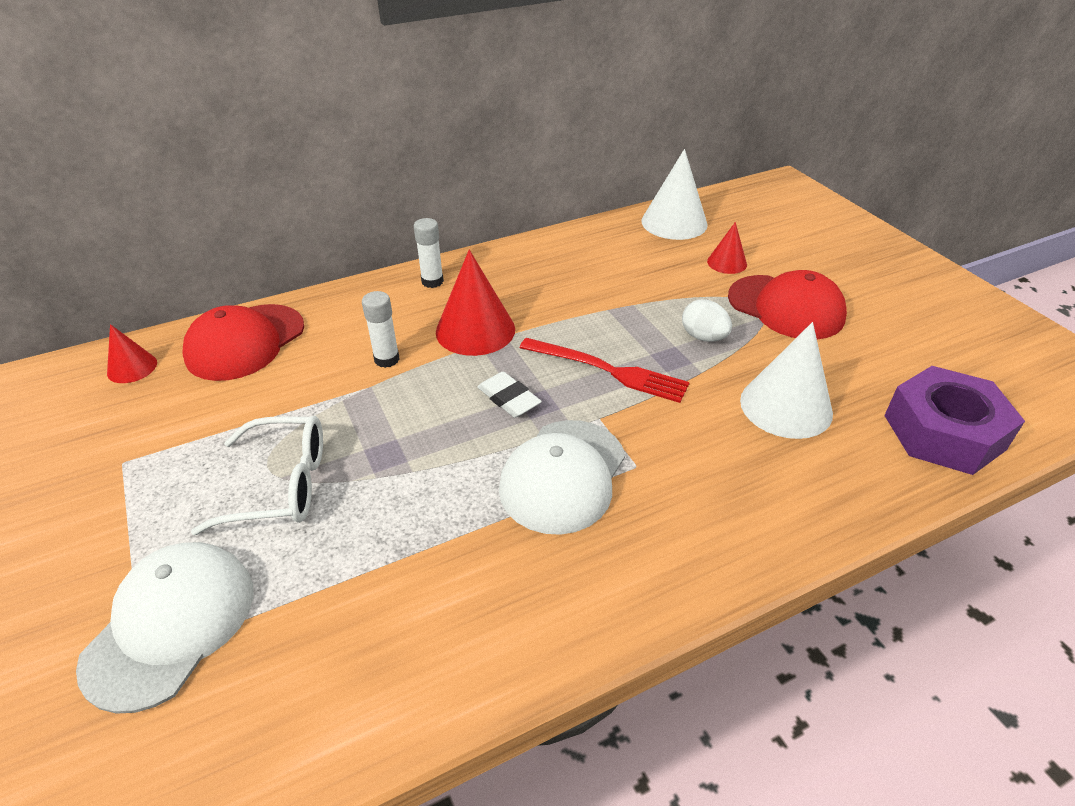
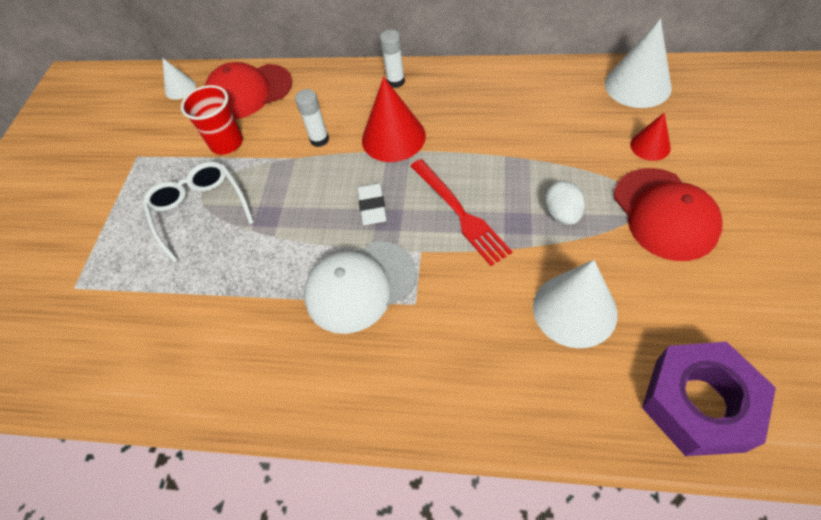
camera: 40 degrees right, 15 degrees up
(132, 367) = (180, 88): red cone -> white cone
(170, 625) = (96, 275): white cap -> none
(259, 402) = (226, 143): none -> red cup
(282, 485) = (200, 211): white glasses -> white glasses turned 150 degrees counterclockwise

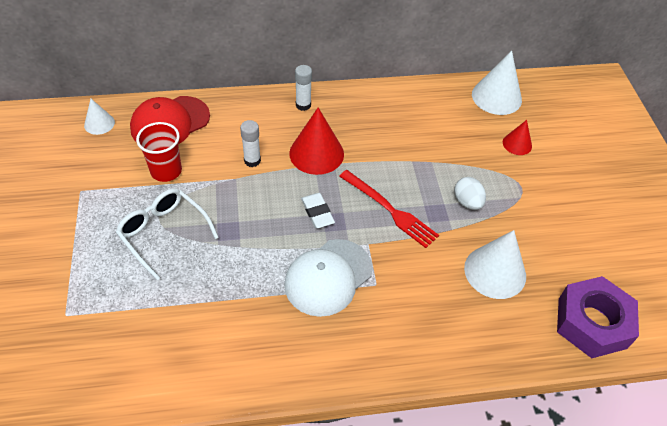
camera: 25 degrees left, 5 degrees down
(664, 214) = (539, 194): red cap -> none

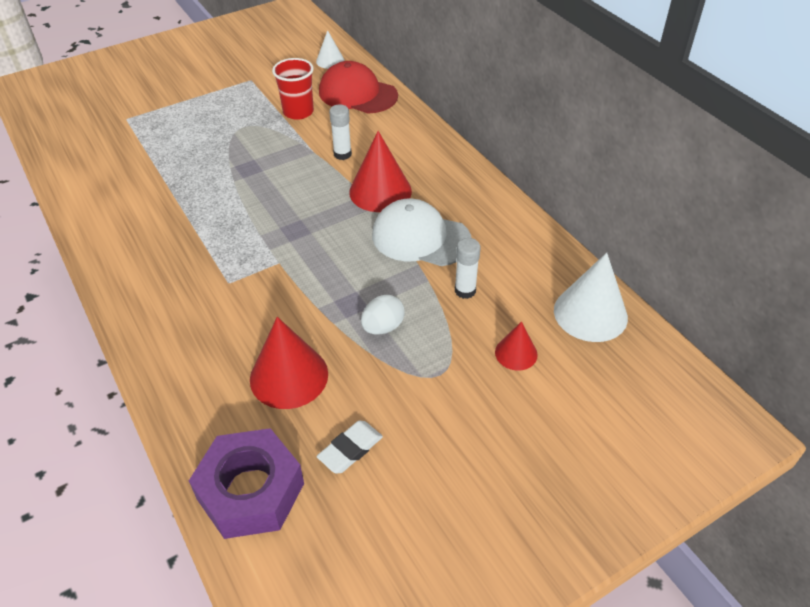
camera: 70 degrees right, 5 degrees down
(163, 233) = (227, 135): white glasses -> none
(303, 105) = (443, 162): white glue stick -> white glue stick (465, 291)
(317, 212) = (300, 215): white eraser -> white eraser (350, 449)
(328, 277) = (223, 246): white cap -> white cap (420, 238)
(389, 210) = (333, 265): red fork -> none
(495, 271) = (289, 376): white cone -> red cone

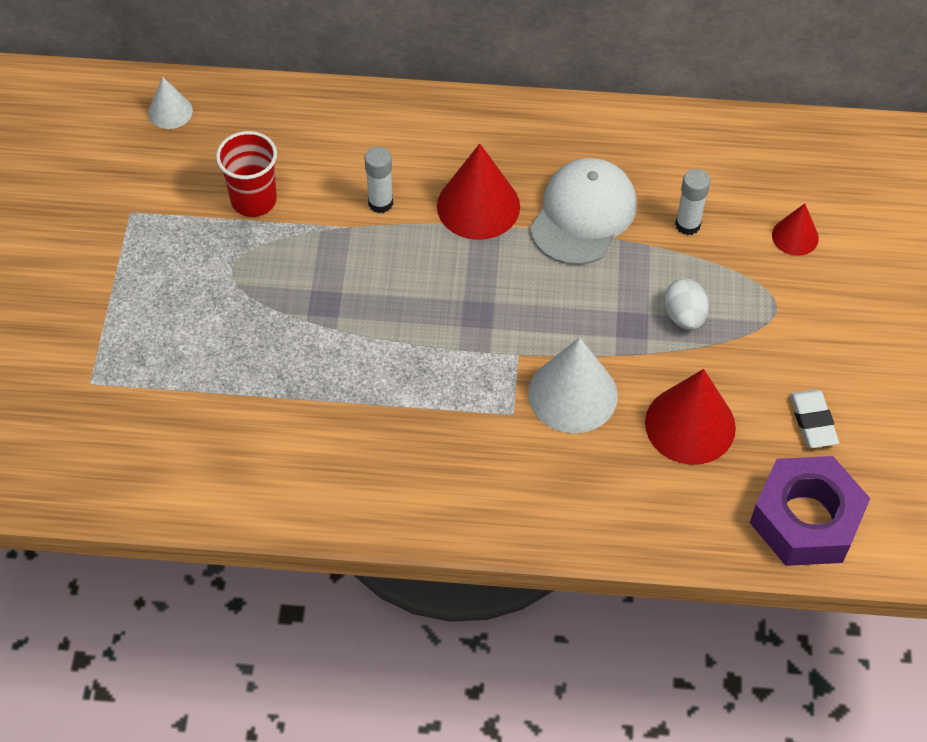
camera: 55 degrees left, 10 degrees up
(357, 94) = (272, 124): red cap -> none
(420, 238) = (583, 214): white cap -> white cap turned 150 degrees clockwise
(590, 313) = (790, 152): white cone -> white cone (572, 394)

